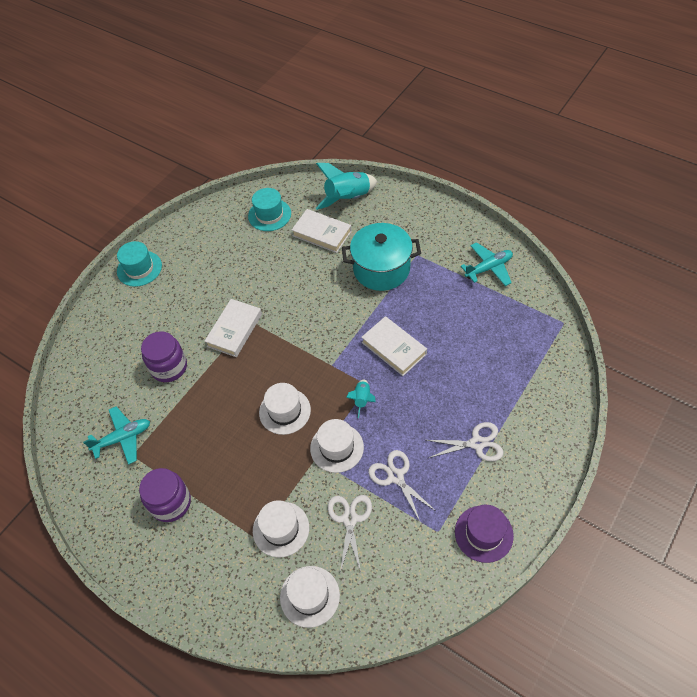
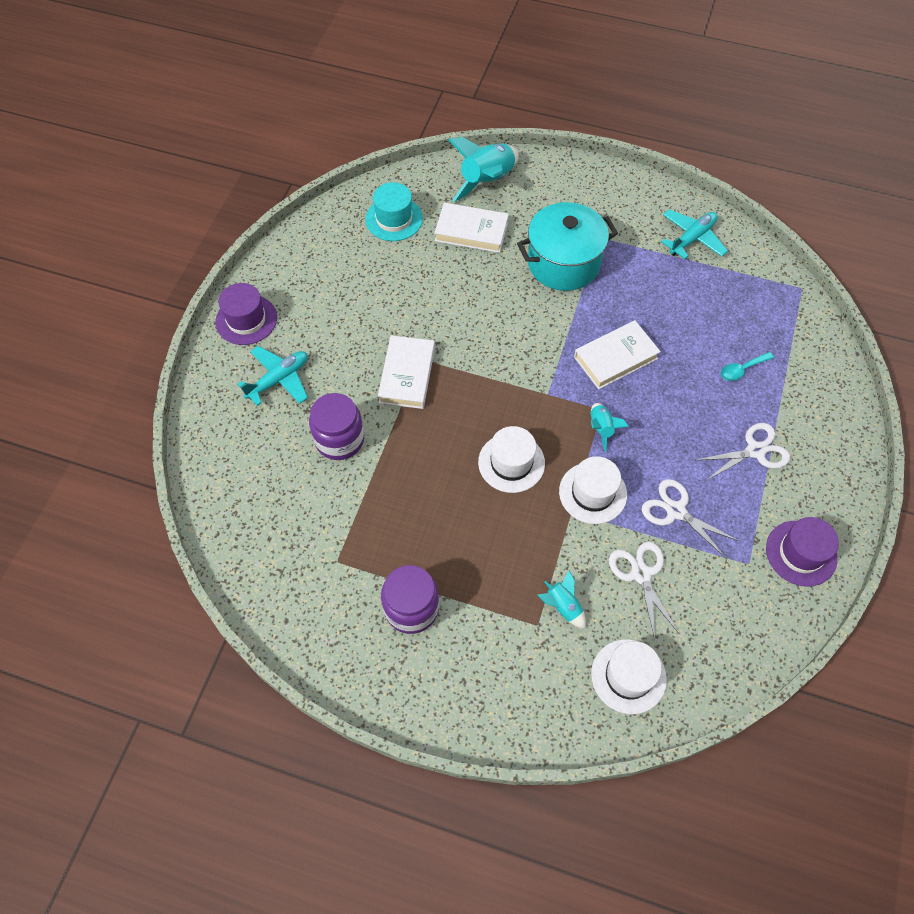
camera: 20 degrees left, 5 degrees up
(123, 438) = (315, 542): turquoise plane -> turquoise plane (279, 379)
(139, 268) = (246, 320): turquoise hat -> purple hat
(281, 529) = (562, 606): white hat -> turquoise rocket
(394, 348) = (615, 358): white book -> white book turned 60 degrees counterclockwise
(490, 377) = (742, 369): none -> turquoise spoon

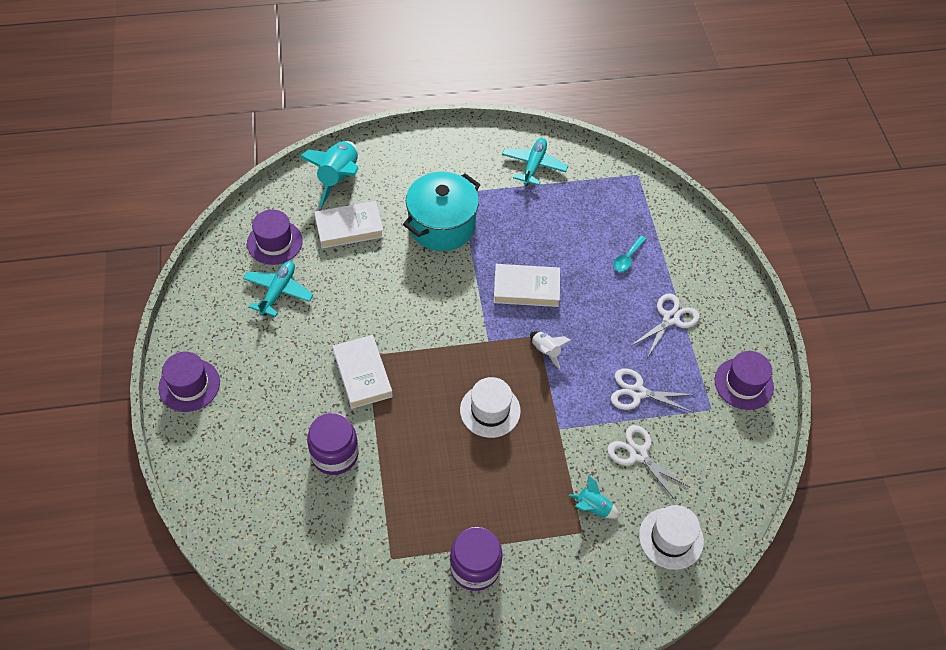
camera: 30 degrees left, 5 degrees down
(279, 379) = (250, 426): turquoise plane -> turquoise plane (278, 291)
(394, 219) = (274, 242): turquoise hat -> purple hat
(592, 493) = (567, 406): white hat -> none
(601, 428) = (546, 351): turquoise rocket -> white rocket
(615, 358) = (526, 288): white book -> white book turned 60 degrees clockwise

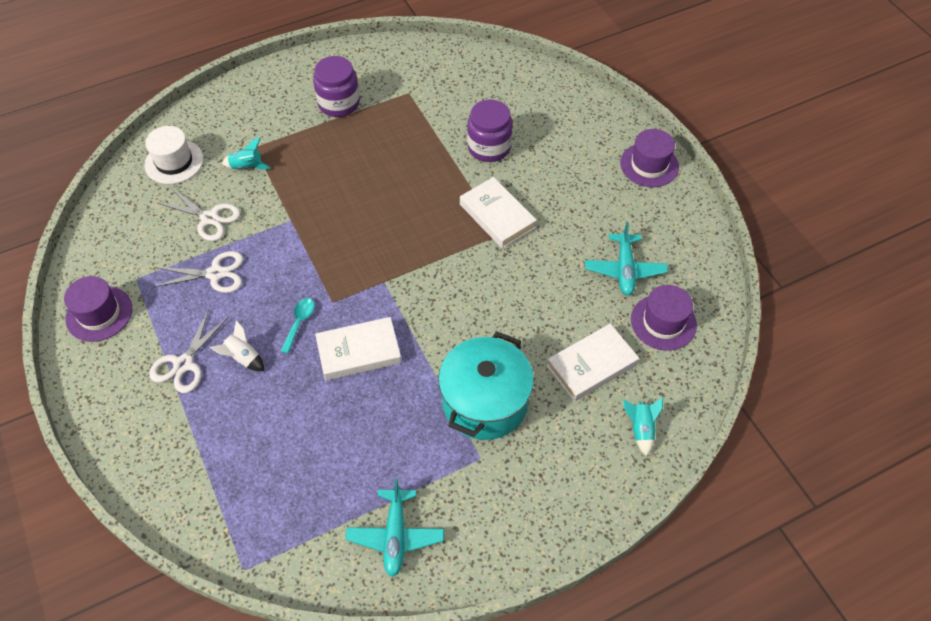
camera: 165 degrees right, 0 degrees up
(338, 179) = (640, 429): turquoise rocket -> turquoise rocket, size x0.52
(490, 410) = (362, 218): white hat -> none
(546, 351) = (320, 288): white rocket -> white rocket (243, 357)
(627, 258) = (243, 428): turquoise spoon -> turquoise spoon (299, 323)

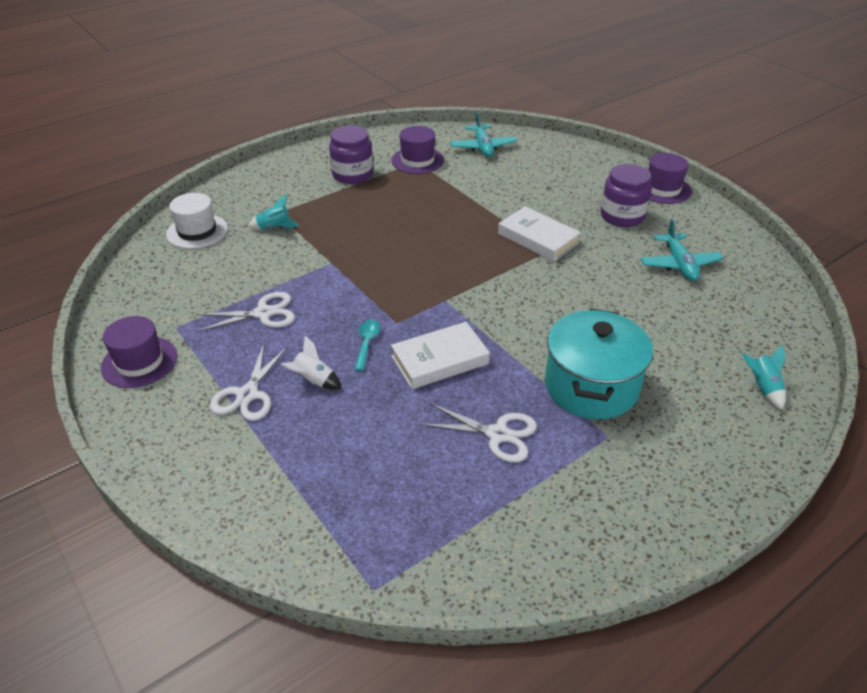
camera: 10 degrees left, 15 degrees down
(209, 218) = (245, 270): white scissors -> white scissors (498, 434)
(395, 536) = (544, 525): turquoise plane -> turquoise plane (483, 147)
(489, 147) = (508, 191): purple jar -> purple jar (622, 216)
(591, 365) = (685, 342): white book -> none
(663, 322) = (737, 299): purple hat -> purple hat (417, 160)

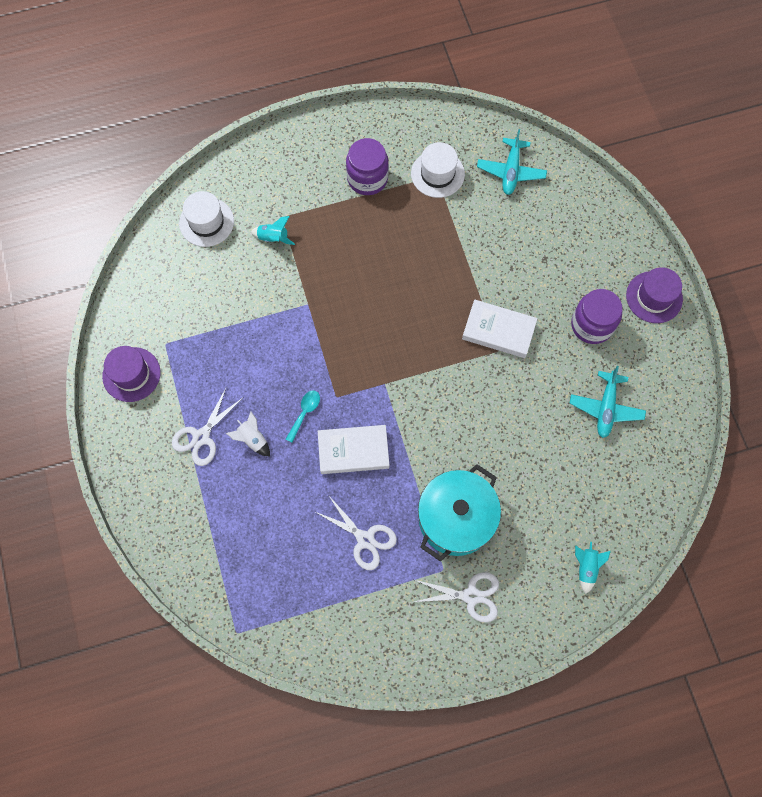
camera: 20 degrees right, 30 degrees up
(263, 313) = (235, 350): white scissors -> white scissors (471, 596)
(417, 160) = (437, 174): purple hat -> white hat
(538, 238) = (498, 331): white book -> white book turned 45 degrees counterclockwise

